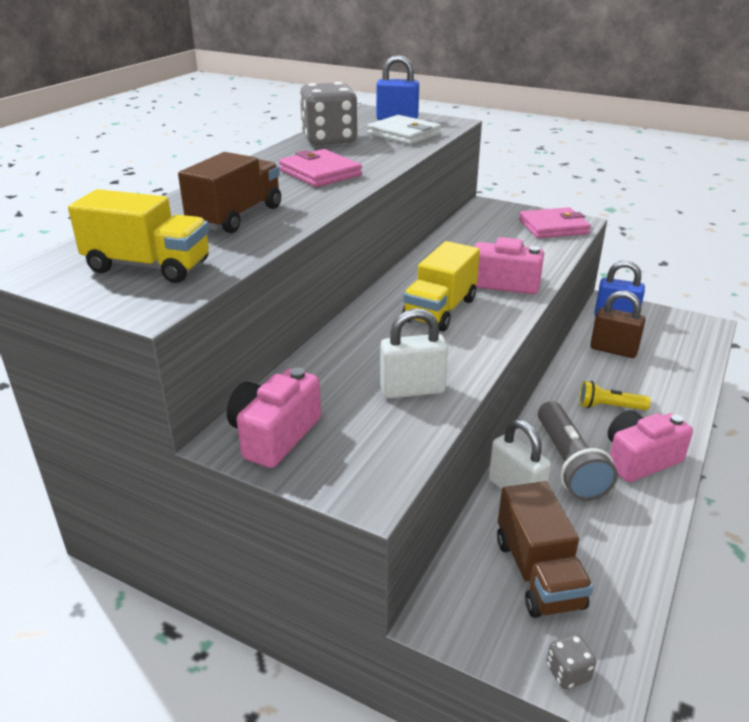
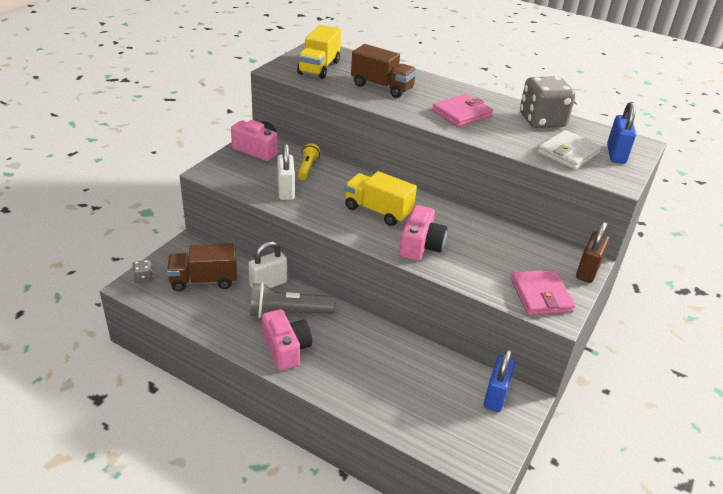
camera: 90 degrees right, 5 degrees up
(609, 407) = (349, 350): yellow flashlight -> yellow flashlight (307, 168)
(613, 350) = (433, 377): brown padlock -> brown padlock (588, 271)

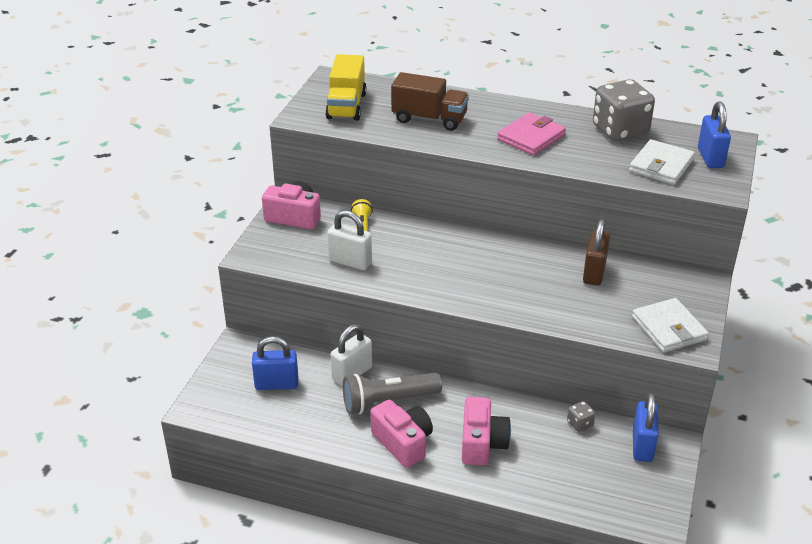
camera: 10 degrees left, 0 degrees up
(143, 278) = (205, 395): grey dice -> grey dice (579, 424)
(204, 280) = (276, 384): brown truck -> blue padlock
(286, 191) = (350, 262): white padlock -> white padlock turned 45 degrees counterclockwise
(378, 211) = (463, 266): yellow truck -> none
(420, 246) = (525, 298): pink camera -> pink camera (482, 443)
(540, 295) = (668, 328): pink wallet -> white wallet
(588, 271) = (708, 292): brown padlock -> brown padlock (594, 273)

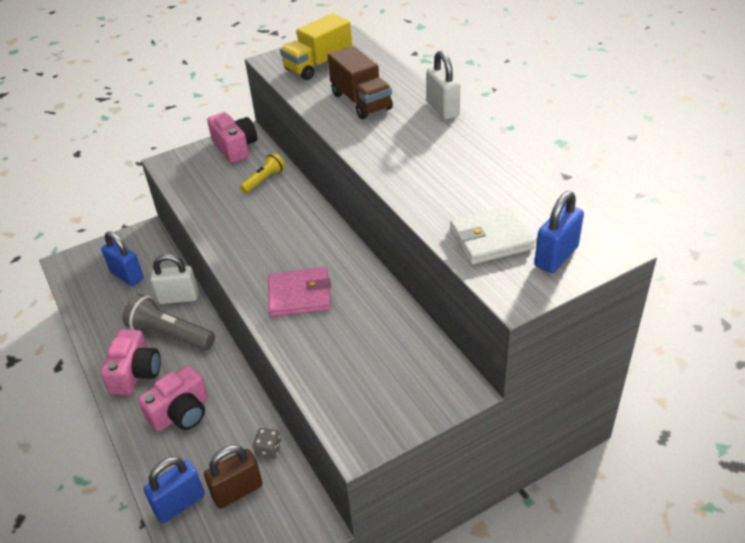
camera: 45 degrees right, 5 degrees up
(350, 262) = (218, 202): white padlock -> white padlock (442, 109)
(531, 137) = (416, 155): pink wallet -> pink wallet (300, 295)
(594, 273) = (378, 317): brown padlock -> brown padlock (237, 491)
(620, 131) = (508, 185): grey dice -> none
(642, 446) = (288, 507): blue padlock -> blue padlock (179, 503)
(668, 328) = (362, 411): white wallet -> none

